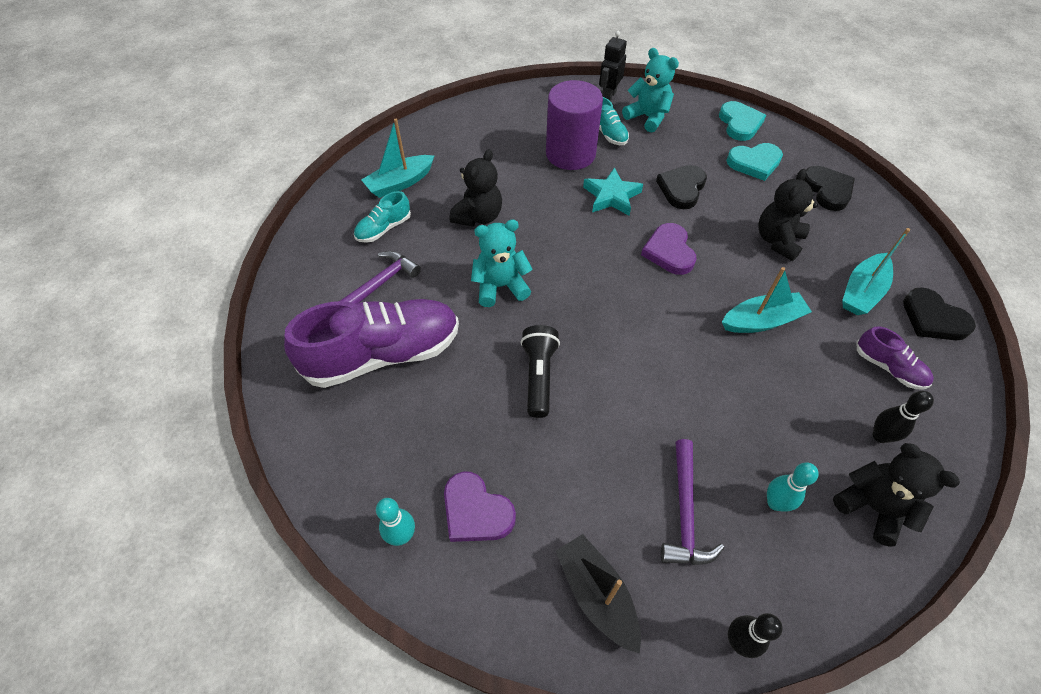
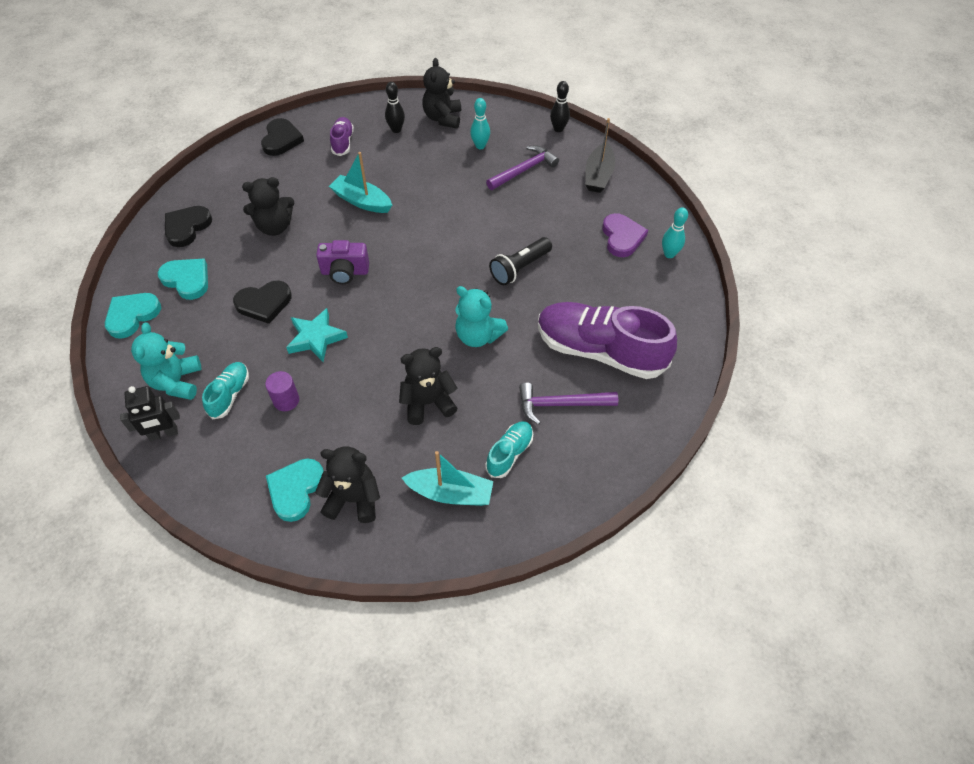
camera: 135 degrees left, 0 degrees up
(384, 229) = (509, 453): turquoise shoe -> turquoise shoe turned 60 degrees counterclockwise
(457, 142) = (353, 499): none -> black teddy bear
(496, 125) = (296, 490): none -> turquoise heart
(570, 154) = (286, 400): purple cylinder -> purple cylinder, size x0.46
(669, 251) = (345, 272): purple heart -> purple camera
(862, 291) = (287, 173): turquoise boat -> none

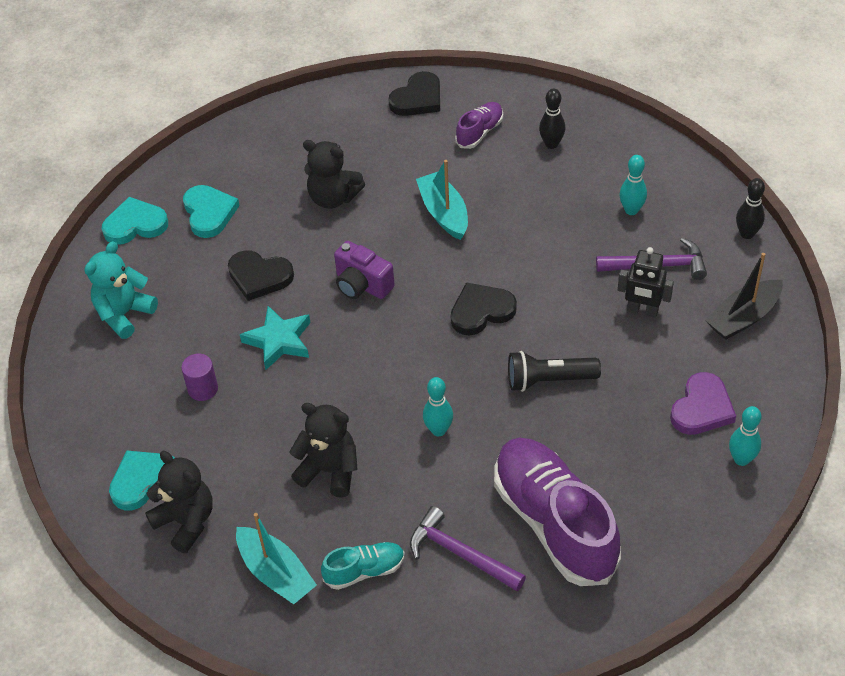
camera: 40 degrees right, 5 degrees down
(164, 434) = (77, 358): black robot -> black robot (642, 311)
(187, 227) = (250, 155): black heart -> black heart (481, 311)
(230, 394) = (159, 353): turquoise shoe -> none
(443, 118) = (617, 154): black teddy bear -> none
(478, 336) = (438, 430): turquoise teddy bear -> turquoise bowling pin

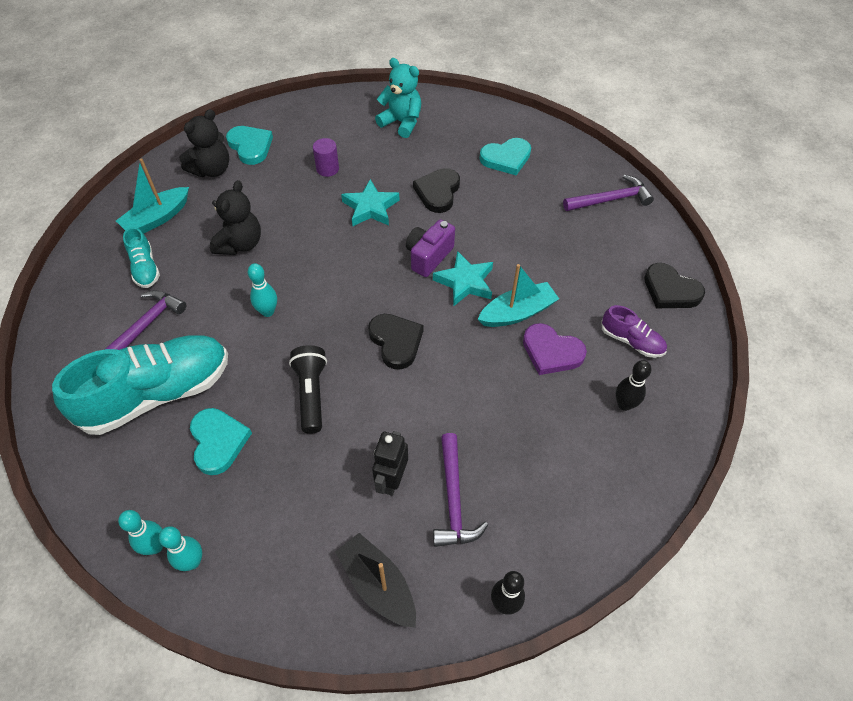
camera: 85 degrees right, 5 degrees up
(135, 225) = (491, 120): turquoise heart -> turquoise heart (218, 442)
(288, 129) = (610, 199): none -> purple hammer
(333, 198) = (530, 233): black teddy bear -> none
(401, 254) = (465, 282): none -> turquoise star
(554, 523) = (157, 393): purple shoe -> turquoise shoe
(631, 210) = (533, 478): turquoise bowling pin -> turquoise bowling pin (155, 546)
(702, 408) = (261, 528): purple heart -> purple heart (551, 352)

